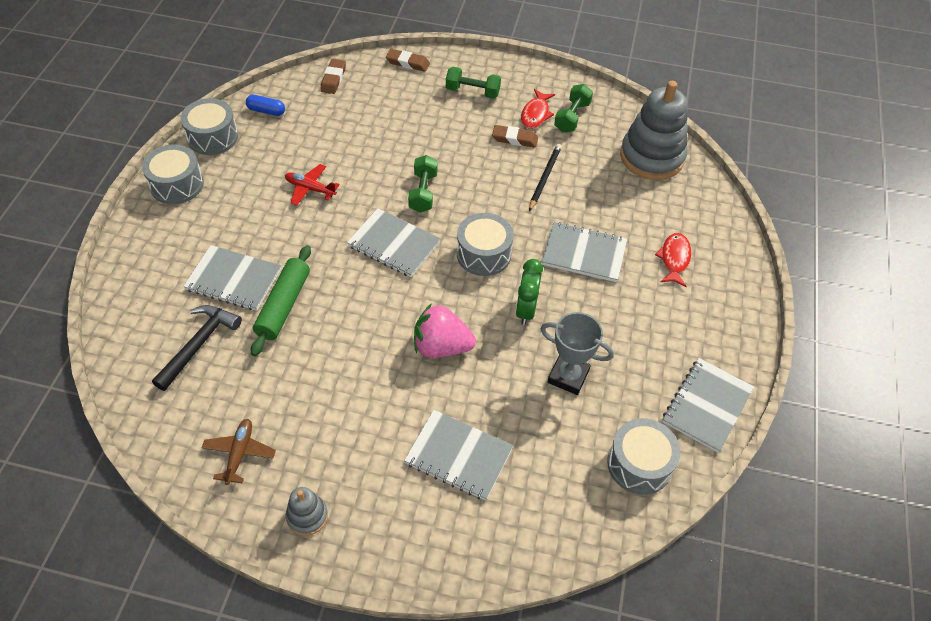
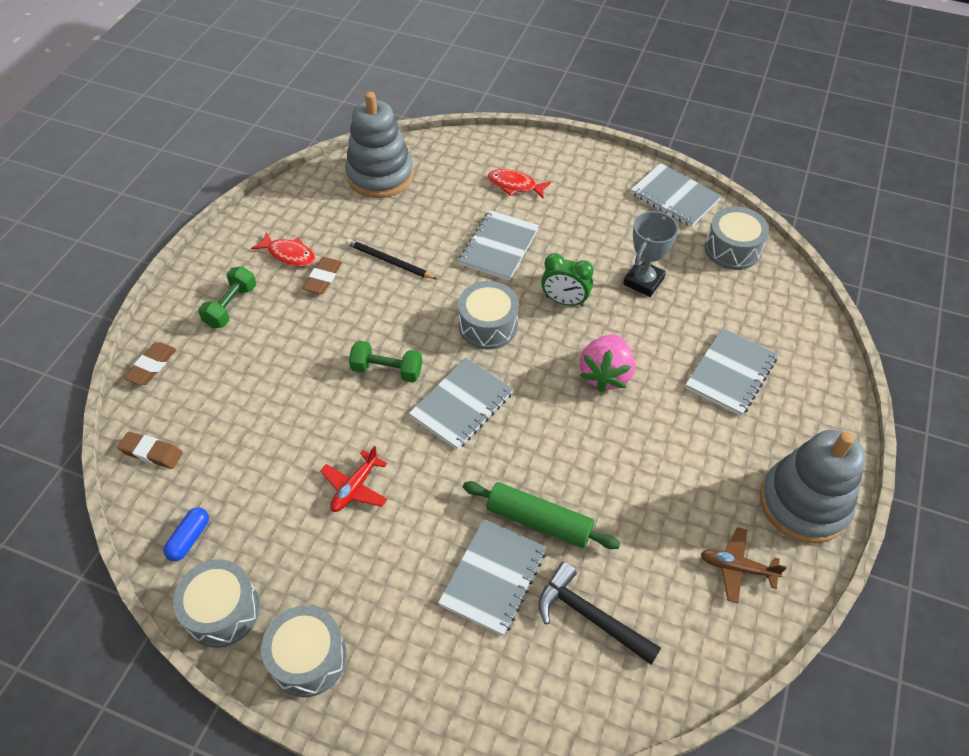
camera: 80 degrees left, 0 degrees up
(307, 516) = (803, 503): grey stacking toy -> grey stacking toy, size x2.14
(572, 117) = (303, 225): green dumbbell -> none

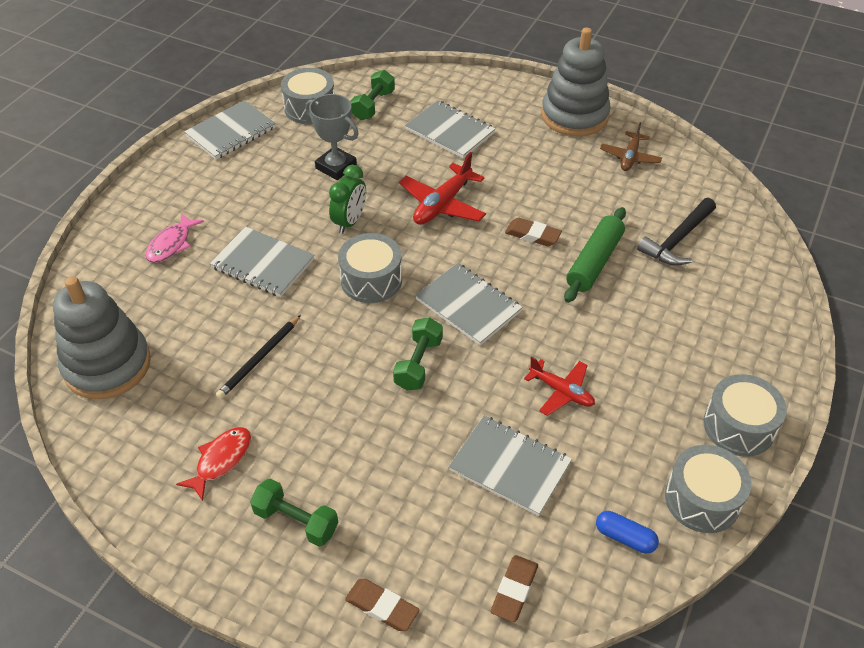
camera: 85 degrees left, 5 degrees down
(323, 278) = (270, 423): brown eraser -> brown eraser (532, 235)
(493, 578) = (649, 295): grey notebook -> grey notebook (510, 466)
(515, 185) = (171, 244): red fish -> pink fish
(605, 374) = (442, 204): pink strawberry -> red plane
(754, 300) = (373, 105): none -> green dumbbell

